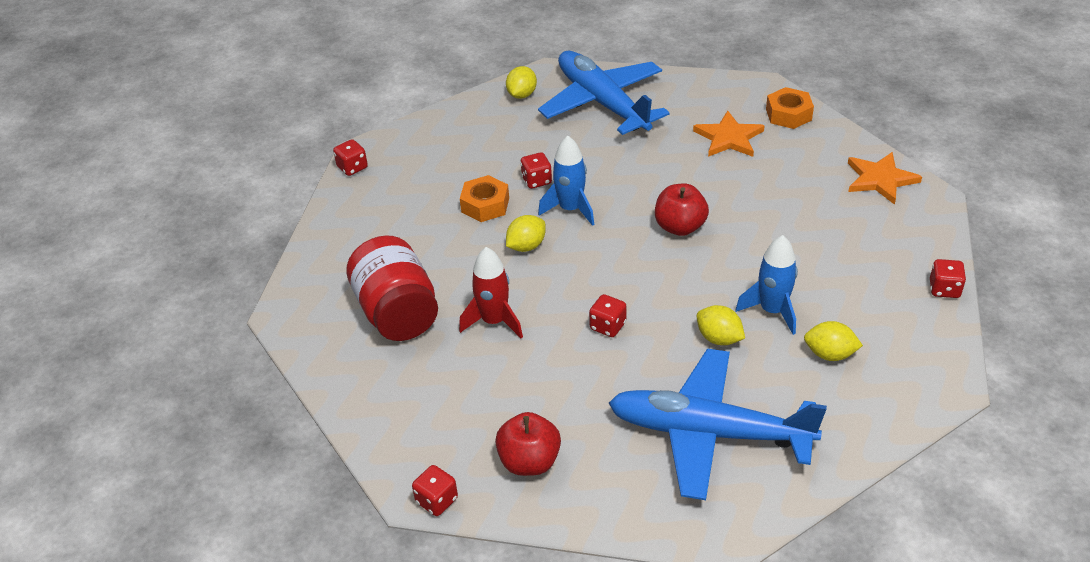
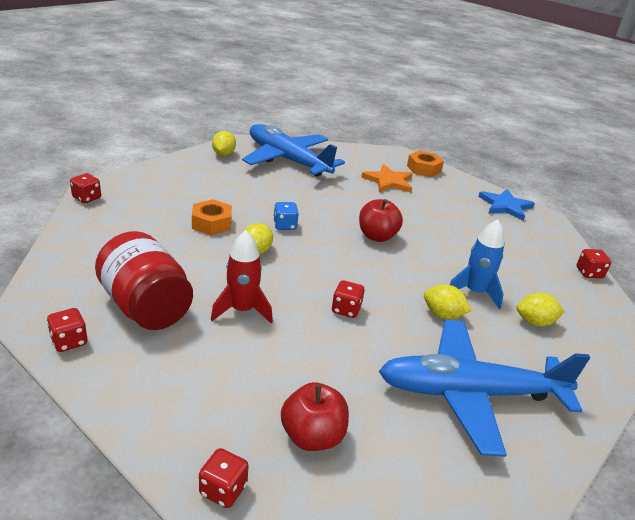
camera: 20 degrees left, 10 degrees down
(536, 181) = (251, 207): red dice -> red dice (69, 341)
(570, 209) = (285, 225): blue rocket -> blue dice
(880, 179) = (505, 206): orange star -> blue star

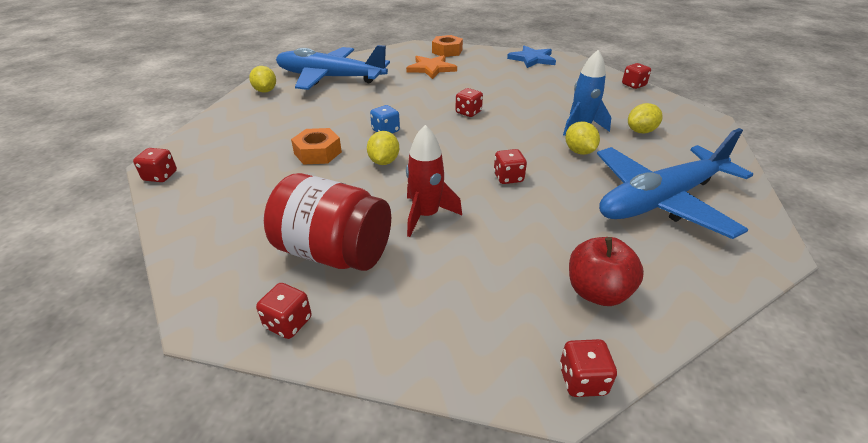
camera: 25 degrees left, 5 degrees up
(377, 236) = (468, 112): red apple -> red dice
(443, 315) = (579, 151): yellow lemon -> yellow lemon turned 75 degrees clockwise

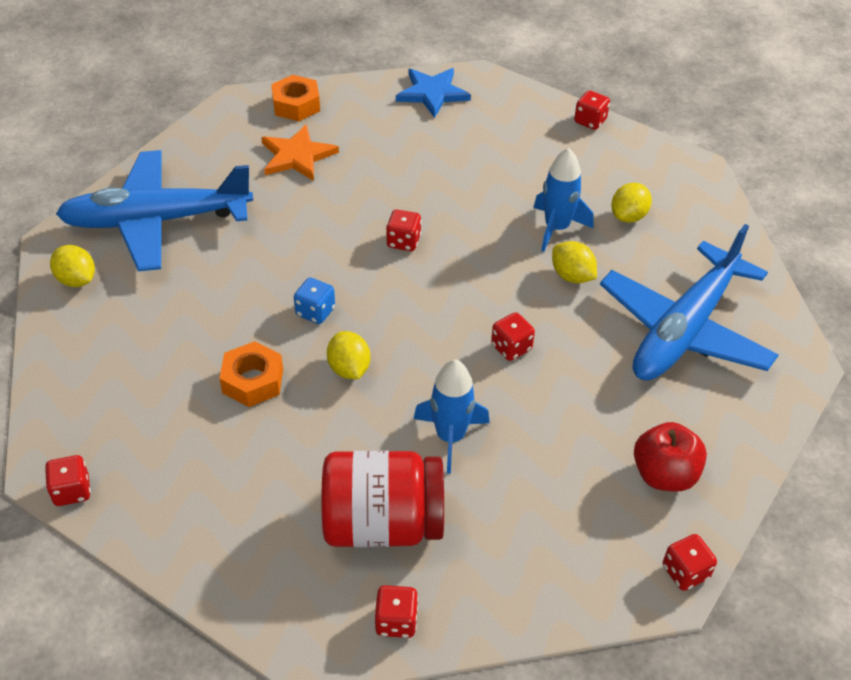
camera: 25 degrees left, 10 degrees up
(426, 215) = (450, 437): red rocket -> blue rocket

